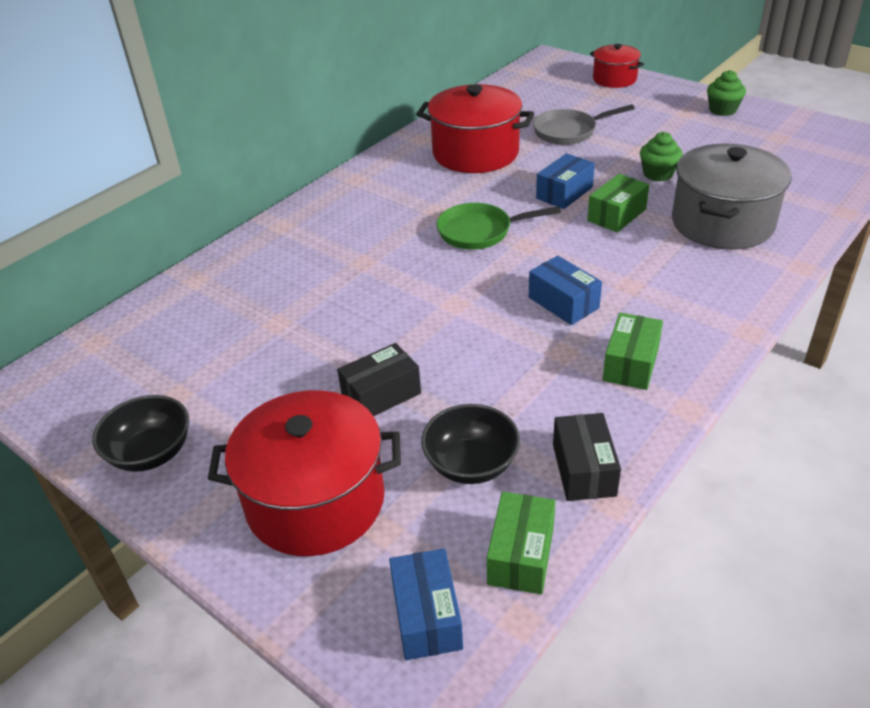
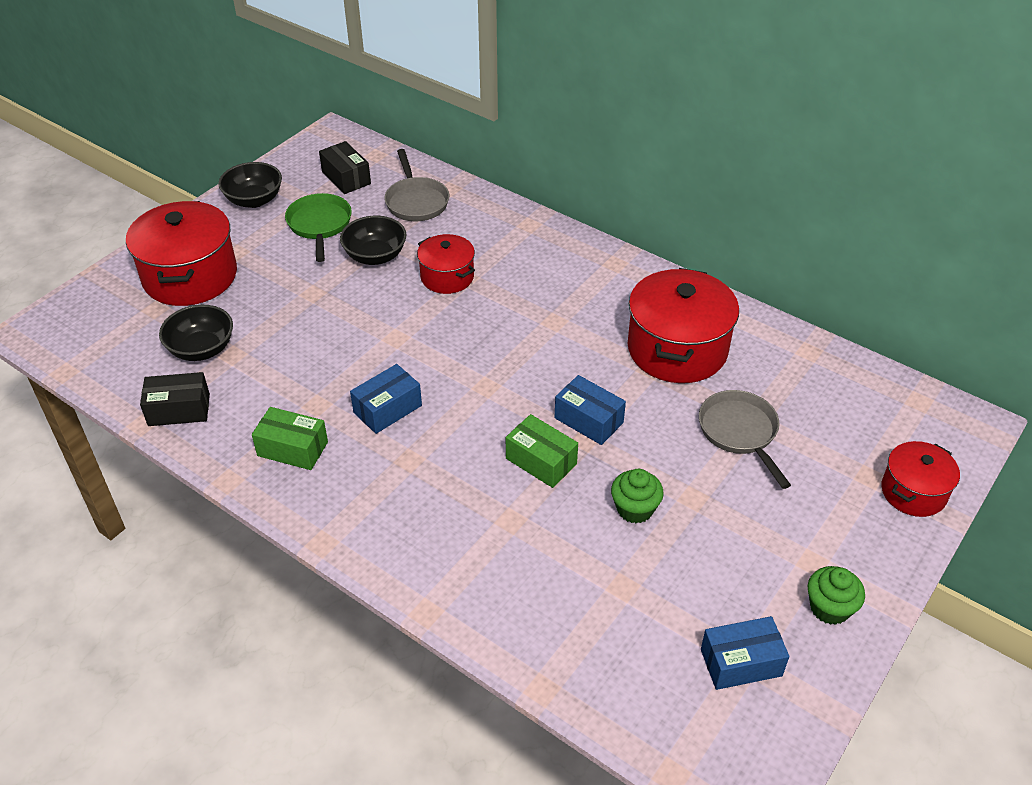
camera: 85 degrees right, 5 degrees up
(212, 303) = (416, 201): none -> grey pan
(310, 328) = (375, 256): none -> black bowl
(359, 274) = (447, 277): none -> red pot
(381, 394) = (287, 300): black box -> black box (346, 178)
(427, 616) = (83, 331): blue box -> blue box (741, 663)
(479, 232) = (512, 353): green pan -> green pan (319, 225)
(521, 555) = (113, 373): green box -> none
(722, 223) = (520, 554): grey pot -> none

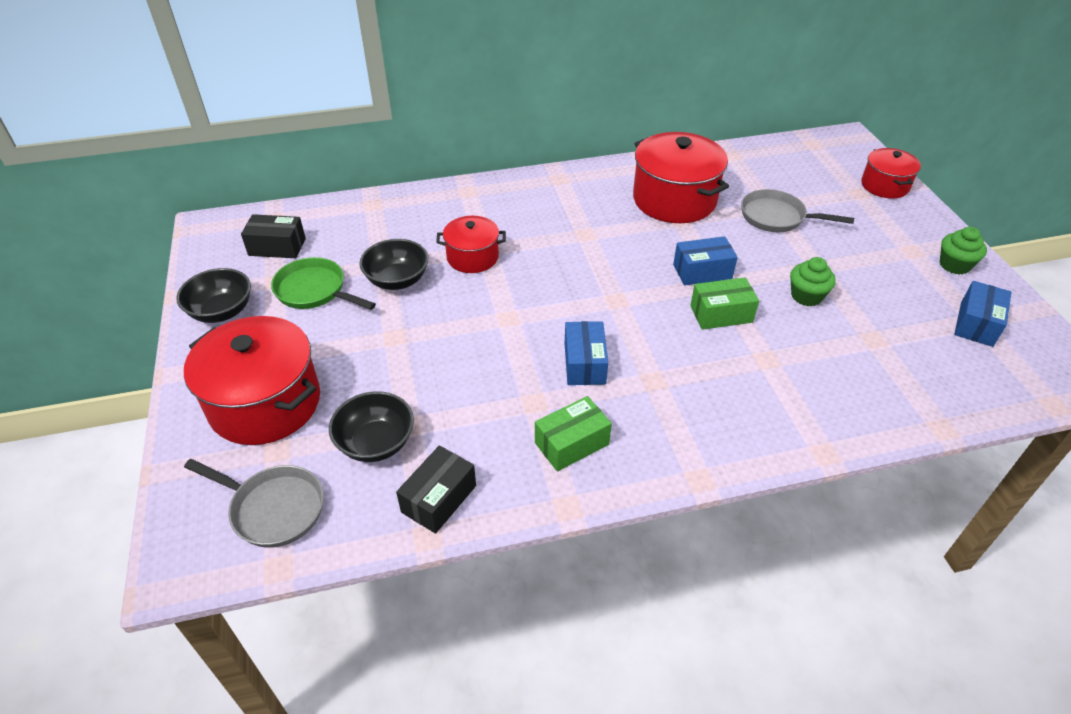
camera: 50 degrees left, 0 degrees up
(416, 201) = (363, 227): grey pan -> grey pan (273, 508)

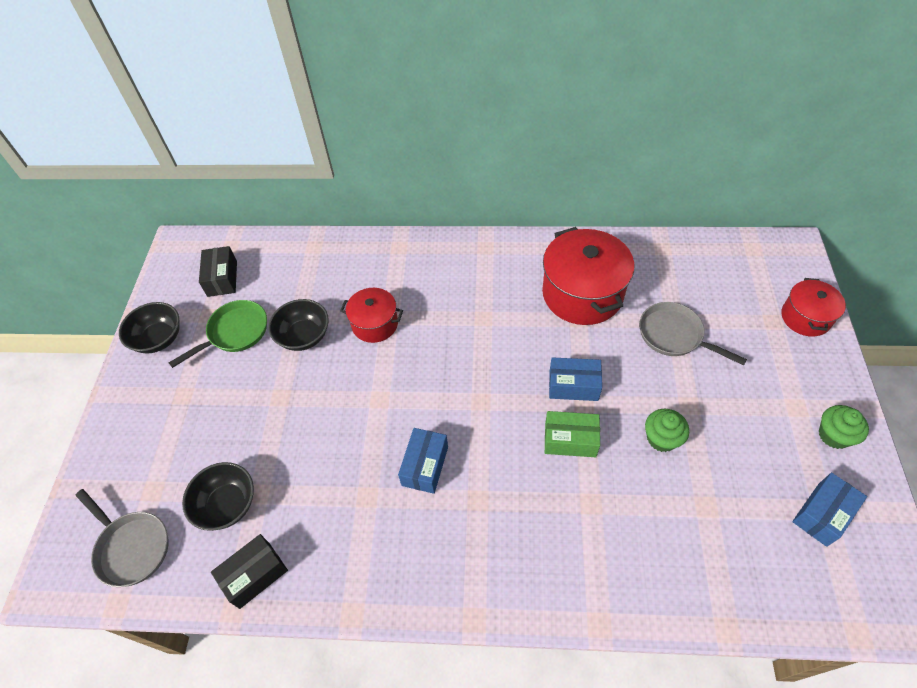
camera: 20 degrees right, 10 degrees up
(265, 403) = (160, 441): red pot -> none
(277, 247) = (222, 278): black box -> black box turned 60 degrees clockwise
(314, 290) = (235, 332): green pan -> green pan turned 90 degrees clockwise
(571, 443) = (380, 549): green box -> none

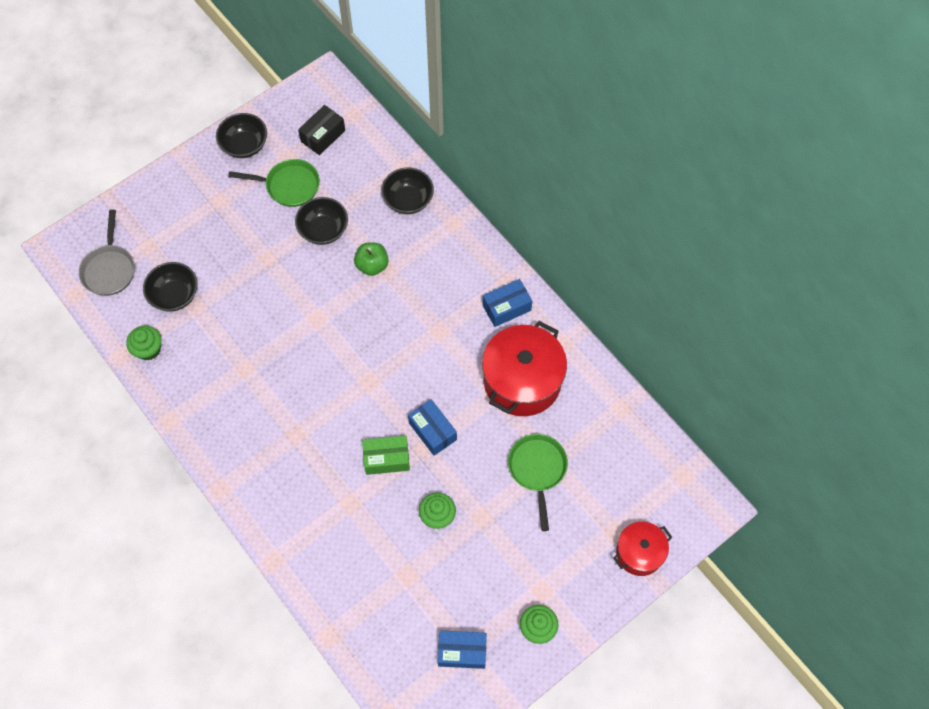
camera: 45 degrees right, 10 degrees up
(255, 575) = (148, 349): black box -> green cupcake
(346, 262) = (408, 200): none -> black bowl
(375, 324) = (372, 265): red pot -> green apple
(425, 466) = (293, 385): blue box -> blue box (506, 308)
(570, 440) = (386, 459): green box -> green box turned 60 degrees counterclockwise
(674, 335) = (537, 470): grey pan -> green pan

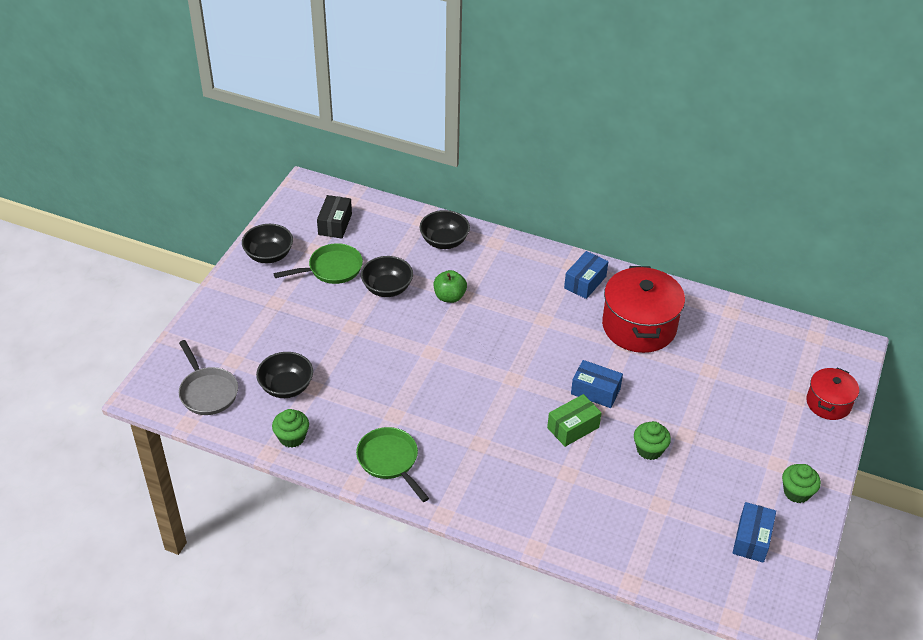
camera: 30 degrees left, 20 degrees down
(462, 652) = (752, 539): blue box -> blue box turned 45 degrees counterclockwise
(537, 470) = (702, 381): green pan -> green pan (390, 461)

